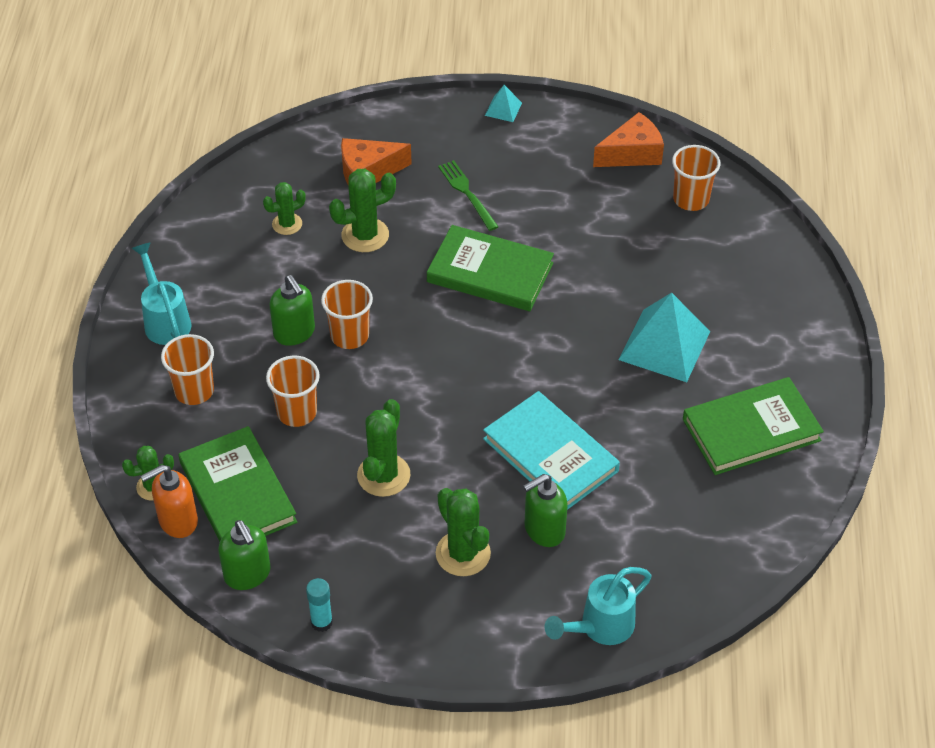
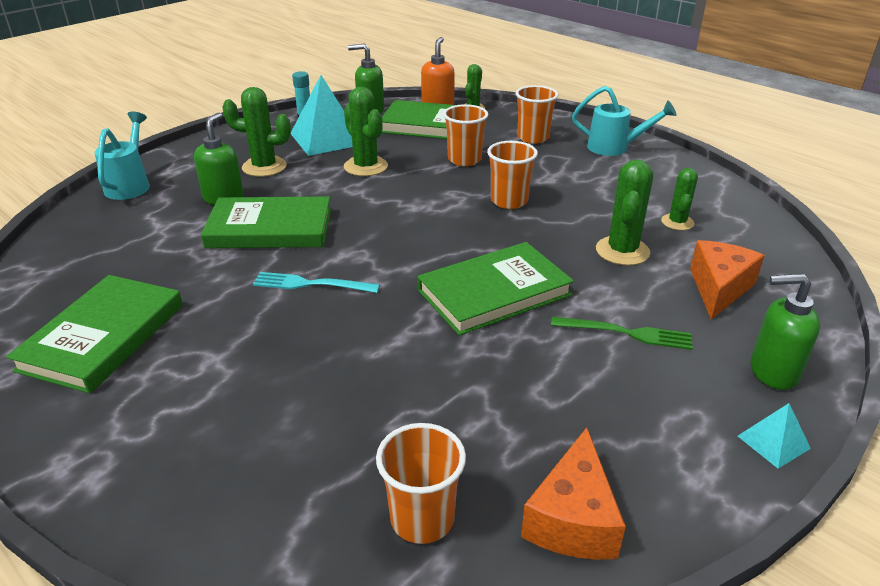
camera: 130 degrees right, 15 degrees down
(294, 333) = (541, 183): green soap dispenser -> green soap dispenser (772, 372)
(550, 455) = (270, 228): turquoise book -> green book
(586, 371) = (311, 284): none -> turquoise fork
(664, 345) = (263, 345): turquoise pyramid -> turquoise pyramid (327, 138)

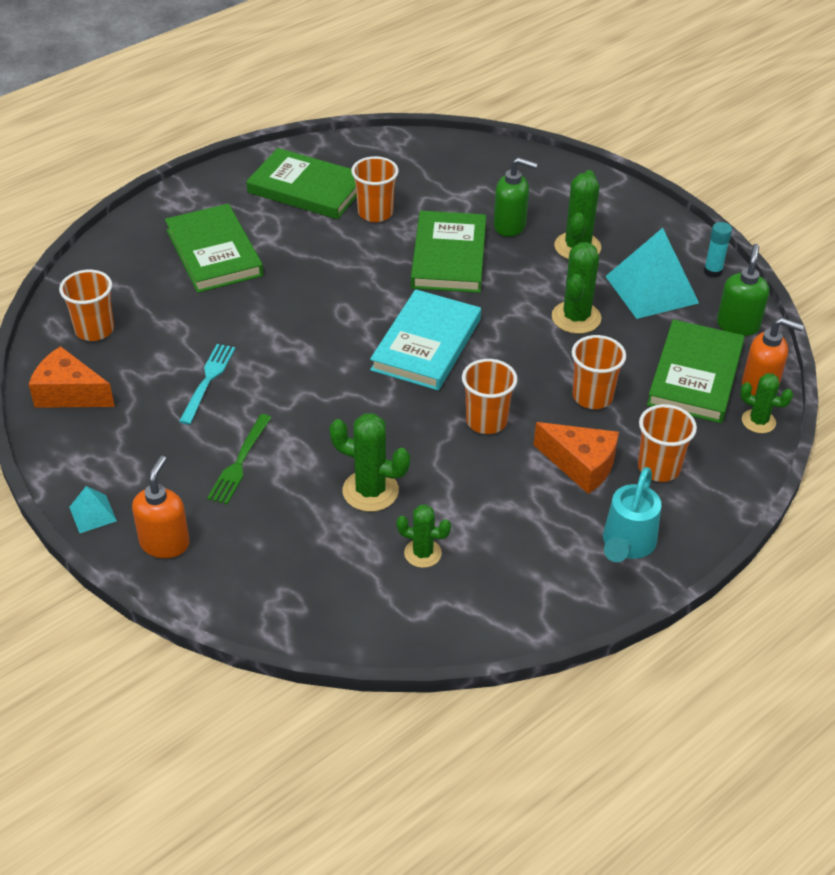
camera: 95 degrees right, 10 degrees up
(130, 184) = (542, 169): turquoise watering can -> none
(177, 279) = (375, 213): none -> orange cup
(311, 284) = (353, 282): turquoise fork -> turquoise fork (208, 380)
(366, 166) = (576, 318): green cactus -> green cactus turned 45 degrees counterclockwise
(412, 234) = (426, 344): none -> turquoise book
(494, 293) = (317, 388): green book -> green book (214, 253)
(719, 288) = (290, 547): orange cheese -> orange cheese (581, 465)
(772, 372) = (165, 543): green soap dispenser -> orange soap dispenser

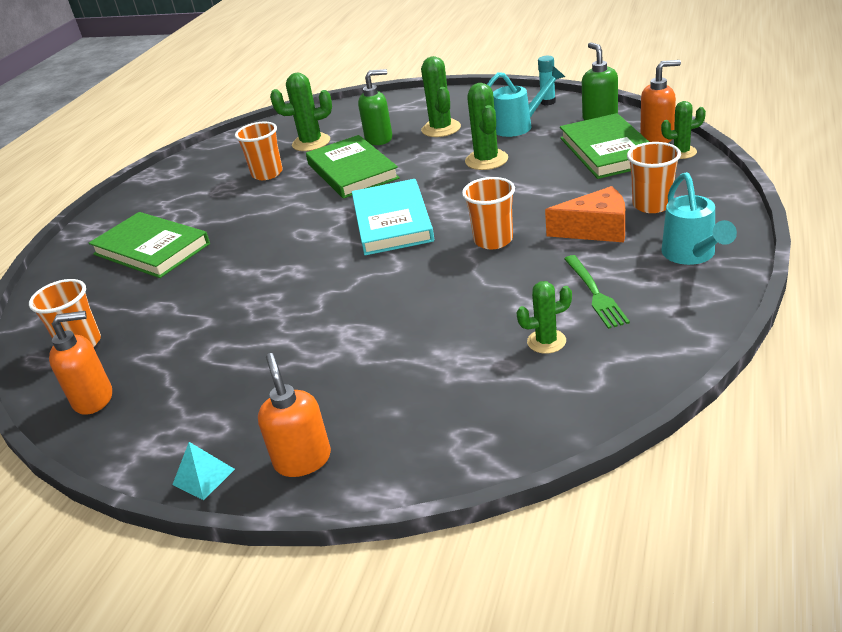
camera: 25 degrees left, 10 degrees down
(69, 393) = (94, 399): orange cheese -> orange soap dispenser
(208, 380) = (226, 326): turquoise fork -> none
(239, 462) = (314, 365): green fork -> green fork (595, 293)
(307, 188) = (196, 184): green book -> none
(370, 491) = (453, 325): green cactus -> green cactus (311, 143)
(592, 397) = (553, 192): orange cup -> none
(651, 289) = (519, 126): turquoise pyramid -> turquoise watering can

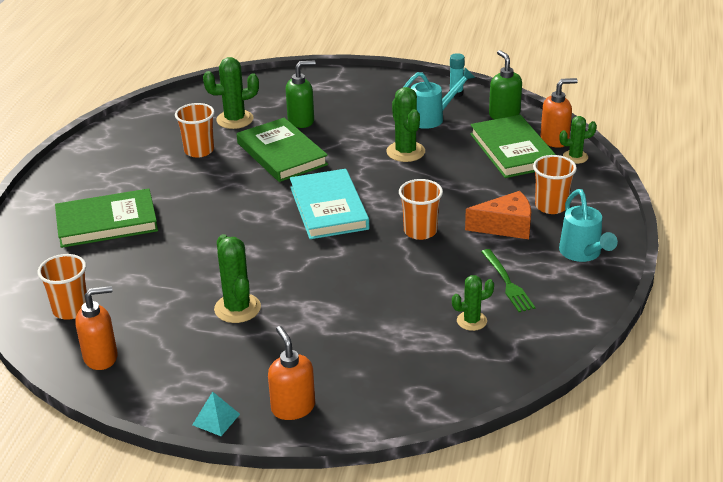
camera: 10 degrees left, 0 degrees up
(151, 249) = (107, 222): green book -> green book turned 45 degrees counterclockwise
(441, 129) = (359, 114): green cactus -> green cactus (237, 308)

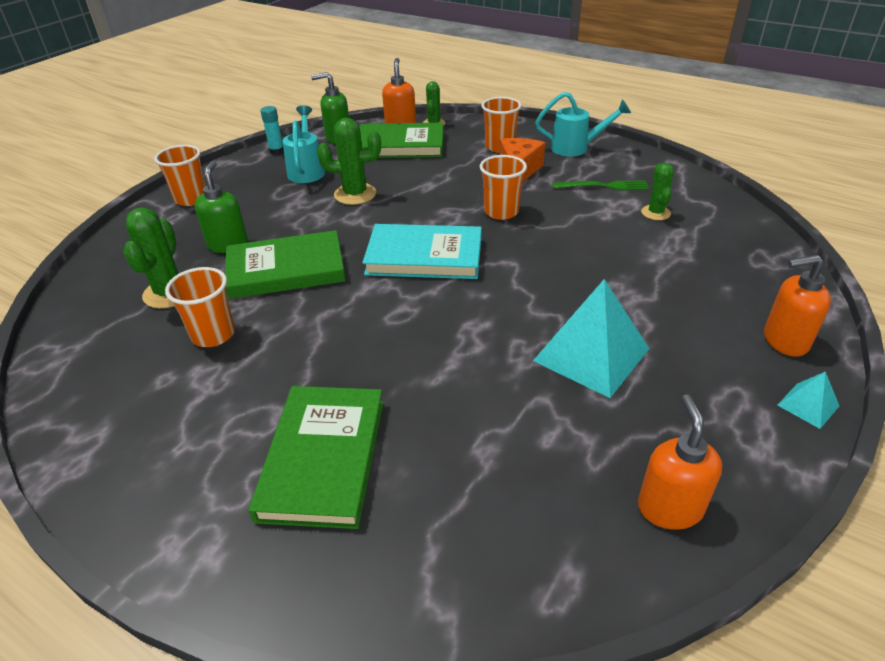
camera: 70 degrees left, 5 degrees up
(71, 309) = (539, 534): orange cup -> orange cup (191, 199)
(237, 308) = (591, 354): green cactus -> turquoise pyramid

